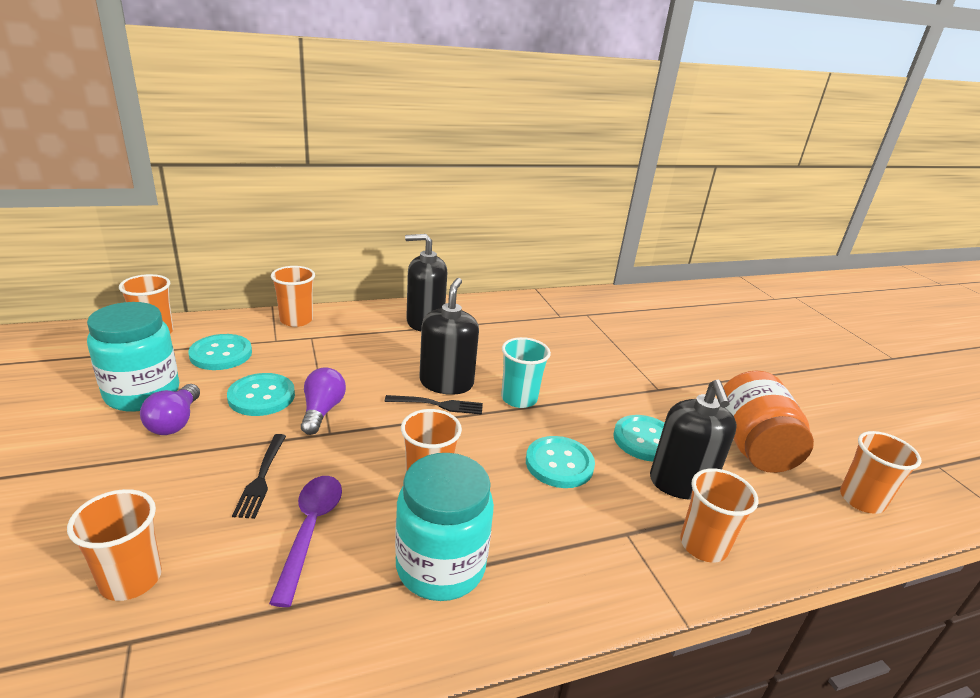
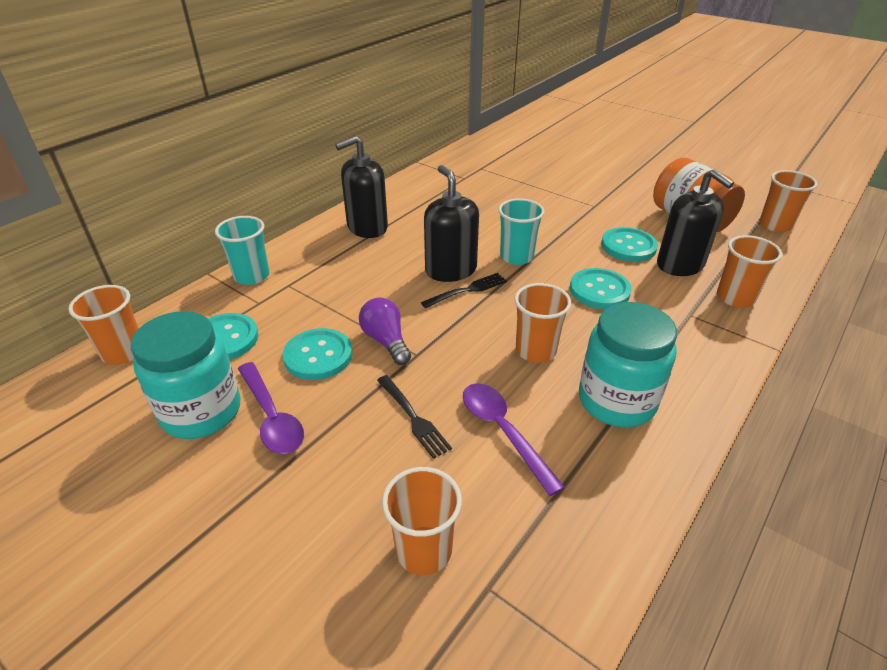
camera: 30 degrees left, 10 degrees up
(175, 422) = (272, 417): purple light bulb -> purple spoon
(296, 320) = (251, 276): orange cup -> turquoise cup

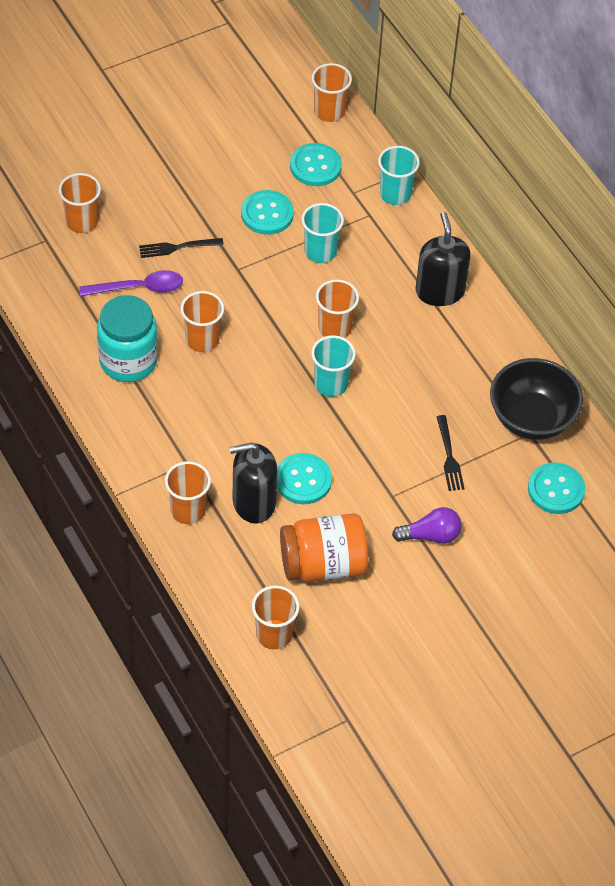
camera: 110 degrees right, 15 degrees up
(201, 411) = (244, 145): turquoise jar -> none
(272, 417) = (218, 178): purple spoon -> none
(356, 303) = (320, 252): none -> turquoise cup
(386, 341) = (262, 256): purple light bulb -> purple light bulb (430, 535)
(450, 270) = (335, 328): black soap dispenser -> orange cup
(467, 169) = (532, 418): none -> black bowl
(467, 290) = (299, 328): black fork -> black fork (449, 456)
(599, 290) = (250, 419): turquoise button -> turquoise button (556, 489)

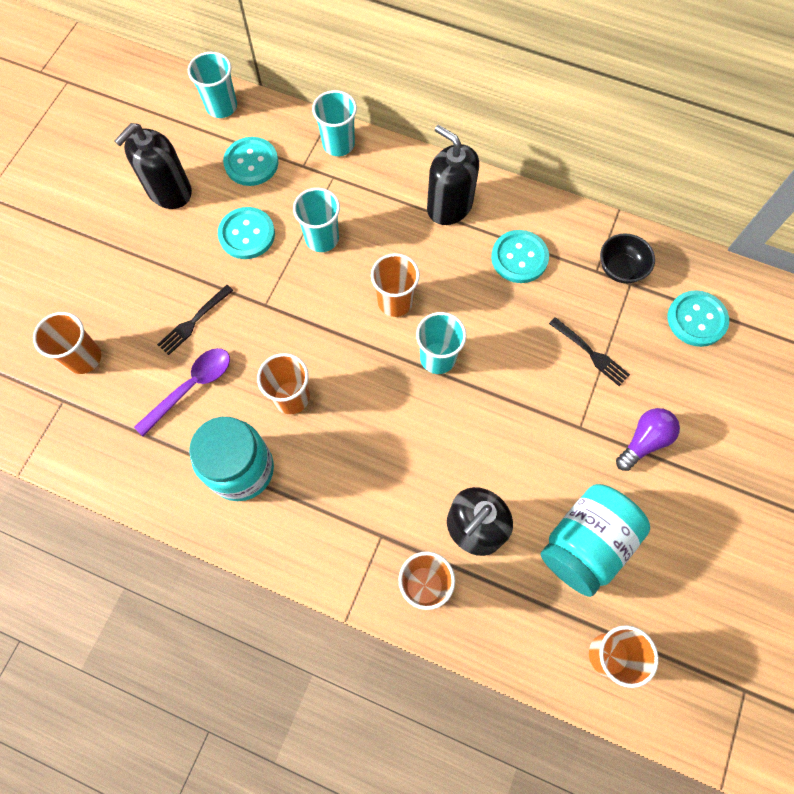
camera: 35 degrees left, 15 degrees up
(236, 148) = (169, 191): none -> black soap dispenser
(303, 480) = (495, 471): turquoise button -> turquoise button (519, 258)
(323, 564) = (585, 544): orange jar -> turquoise jar
(329, 111) = (221, 106): orange cup -> turquoise cup
(532, 418) = (620, 268): black bowl -> black bowl, size x0.56

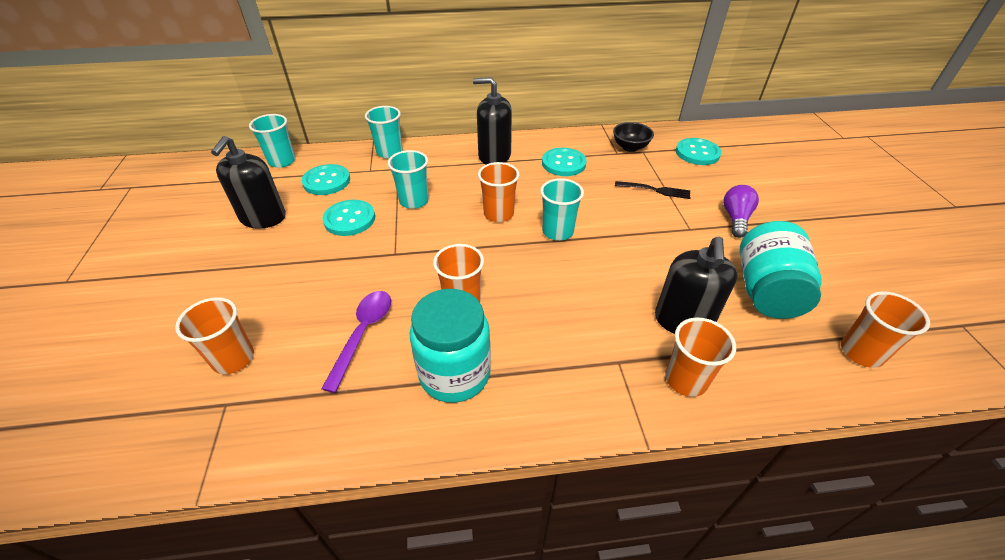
camera: 30 degrees left, 25 degrees down
(194, 321) = (336, 288): black fork -> none

